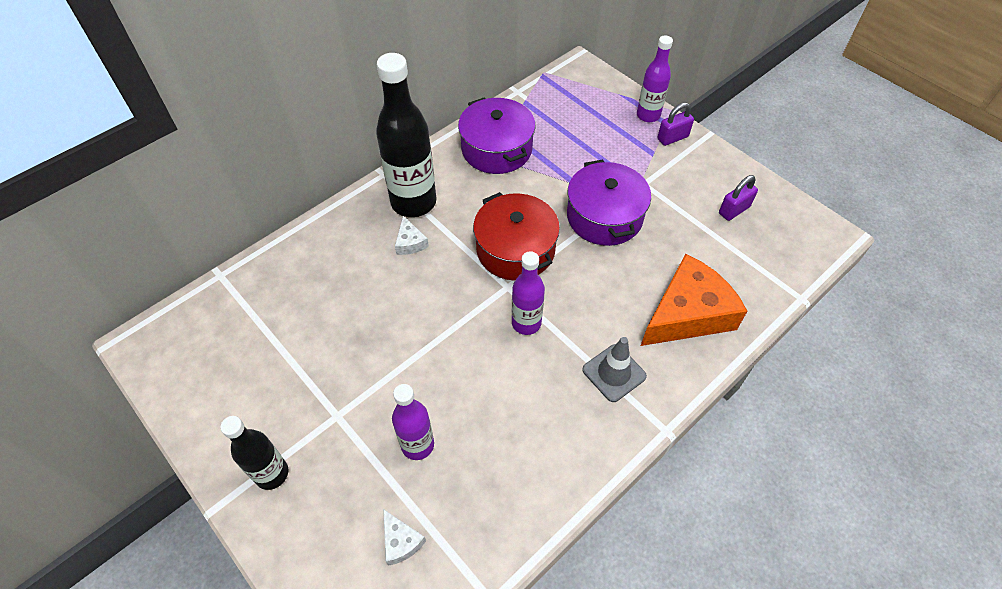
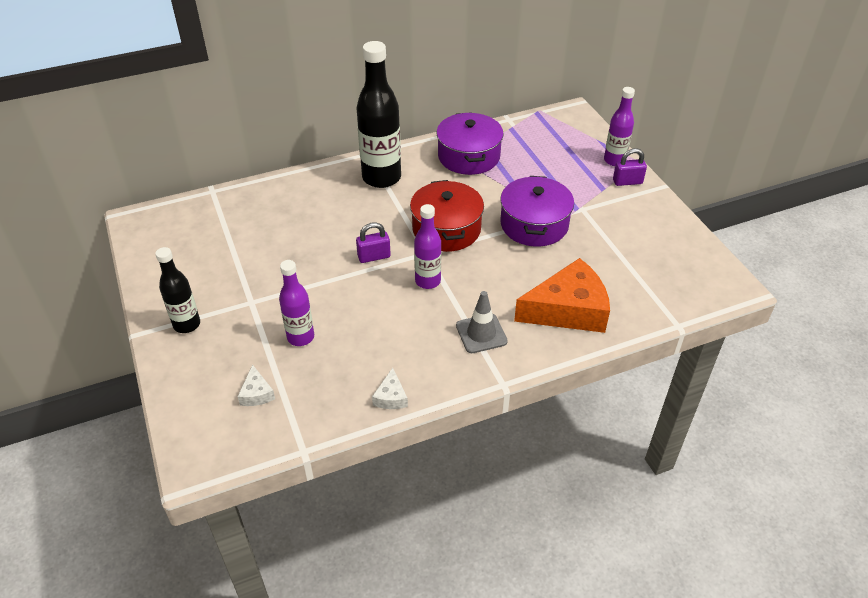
camera: 20 degrees right, 10 degrees down
(410, 242) = (364, 204): white cheese -> white cheese (391, 397)
(734, 210) = (653, 247): purple padlock -> purple padlock (374, 256)

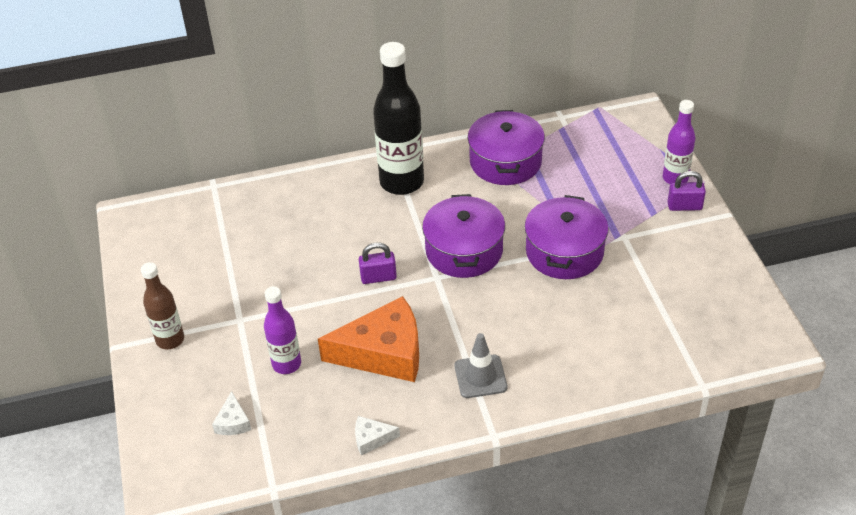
camera: 10 degrees right, 0 degrees up
(187, 324) = (170, 340): black bottle -> brown bottle
(391, 397) = (371, 439): white cheese -> white cheese turned 75 degrees clockwise
(428, 281) = (432, 311): purple bottle -> none
(446, 229) = (464, 250): red pot -> purple pot
(568, 310) = (582, 357): orange cheese -> orange cheese (383, 352)

